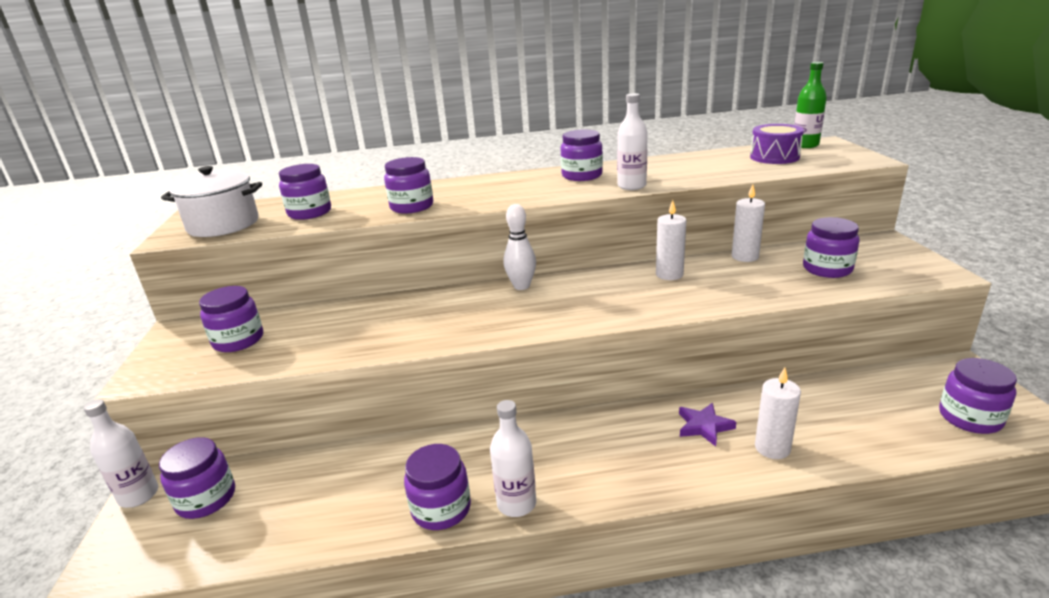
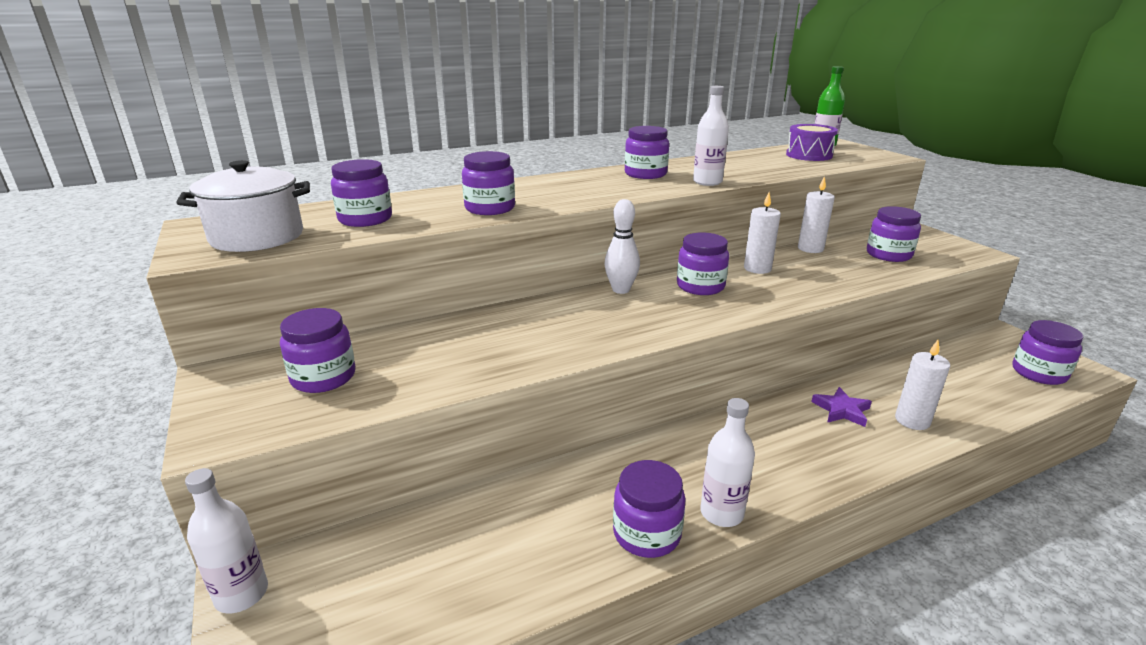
camera: 20 degrees left, 0 degrees up
(206, 499) = (345, 579): purple jar -> purple jar (700, 286)

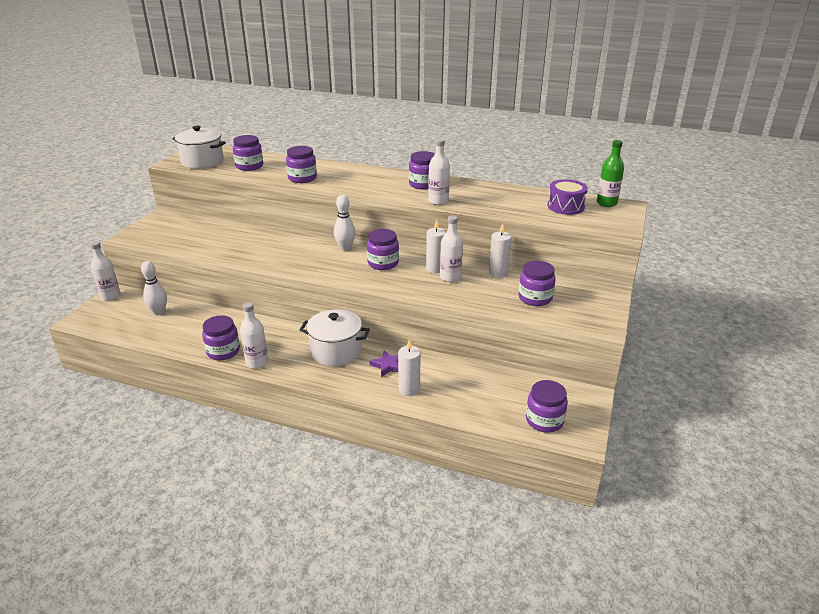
camera: 45 degrees right, 5 degrees up
(323, 377) = (181, 232): purple jar -> none
(412, 552) = (159, 312): none -> white bowling pin
(766, 431) = (336, 351): none -> white pot
(789, 270) = (450, 277): none -> white bottle

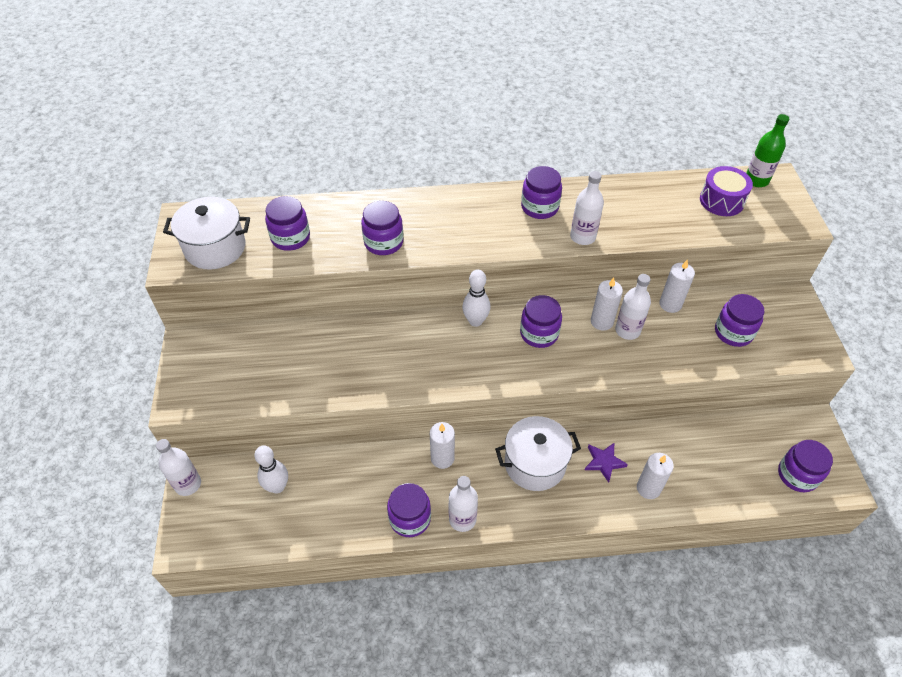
camera: 25 degrees left, 20 degrees up
(275, 330) = (442, 458): none -> white candle

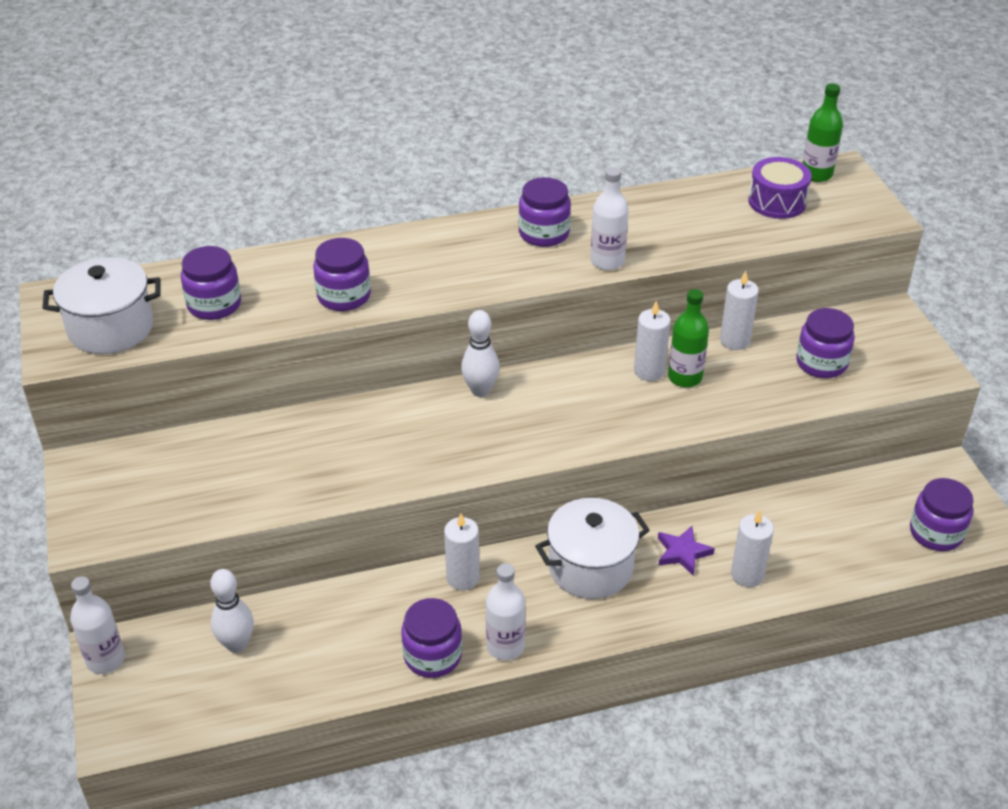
camera: 10 degrees left, 10 degrees down
(539, 333) = (569, 395): purple jar -> none
(627, 330) = (685, 377): white bottle -> green bottle

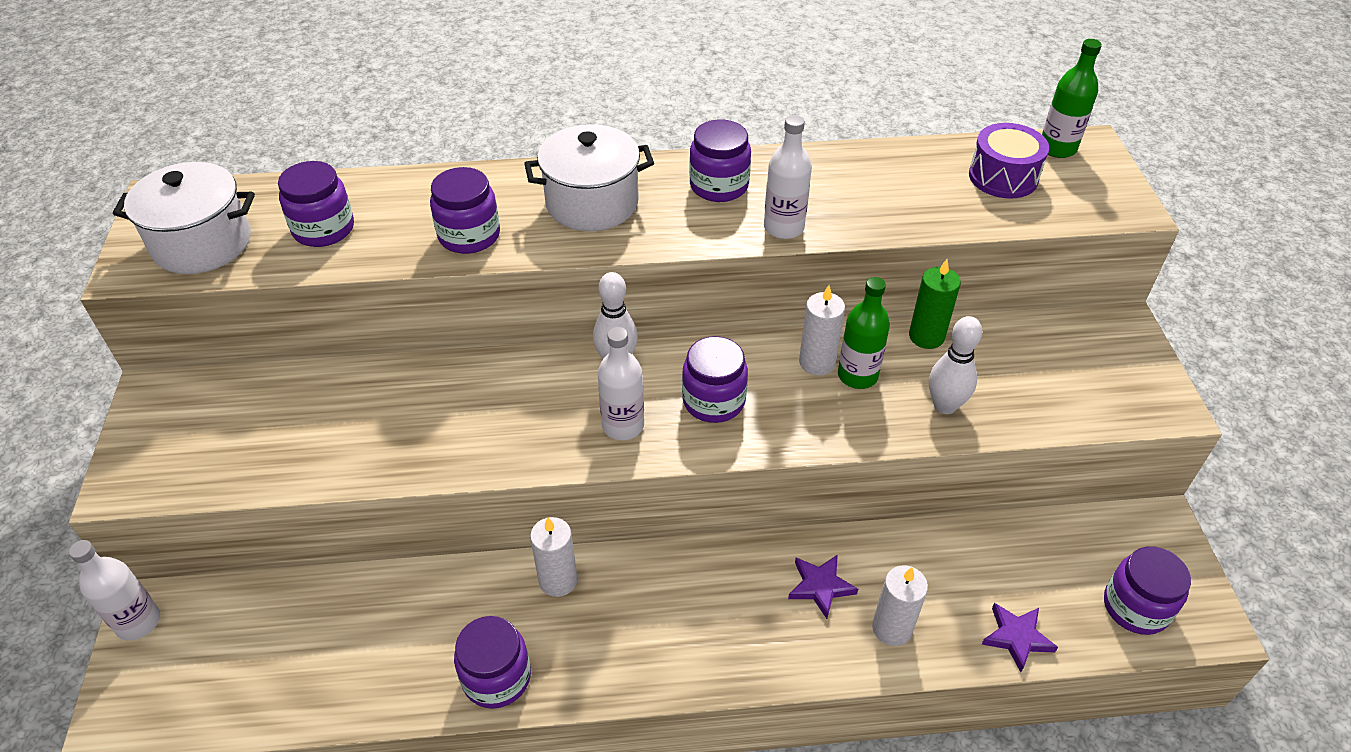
camera: 10 degrees right, 5 degrees up
(237, 644) = (284, 626): white bowling pin -> white bowling pin (945, 405)
(505, 646) = (583, 679): white bottle -> white bottle (623, 425)
(590, 567) = (708, 589): white pot -> white pot (592, 203)
(734, 340) = (926, 336): white candle -> green candle
(821, 363) = (1026, 378): purple jar -> purple jar (713, 401)
(847, 567) = (1017, 637): none -> purple star

